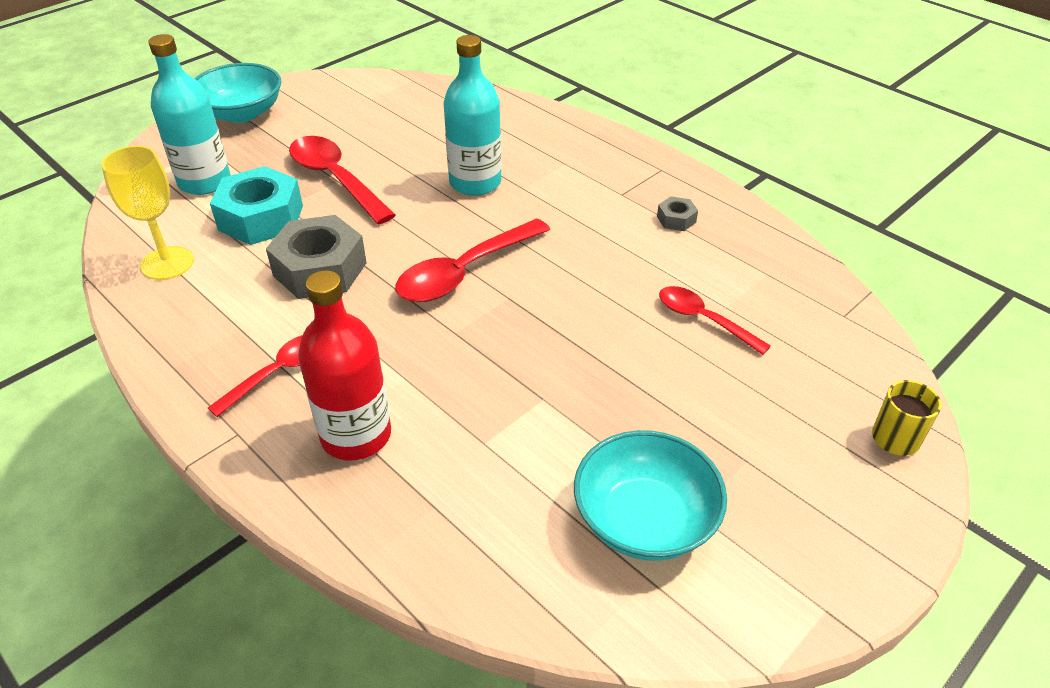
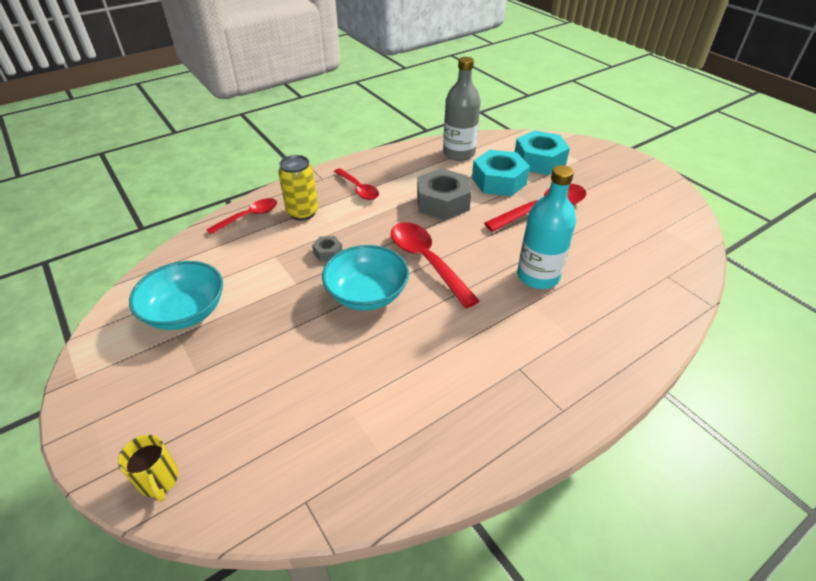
camera: 100 degrees right, 0 degrees up
(167, 263) = (459, 153): yellow goblet -> grey bottle
(204, 182) = (539, 161): turquoise bottle -> turquoise nut
(241, 113) = (626, 171): turquoise bowl -> turquoise bowl (367, 294)
(356, 435) = (302, 212): red bottle -> yellow can
(676, 219) = (474, 401): grey nut -> grey nut (328, 252)
(703, 320) = (336, 386): red spoon -> red spoon (249, 217)

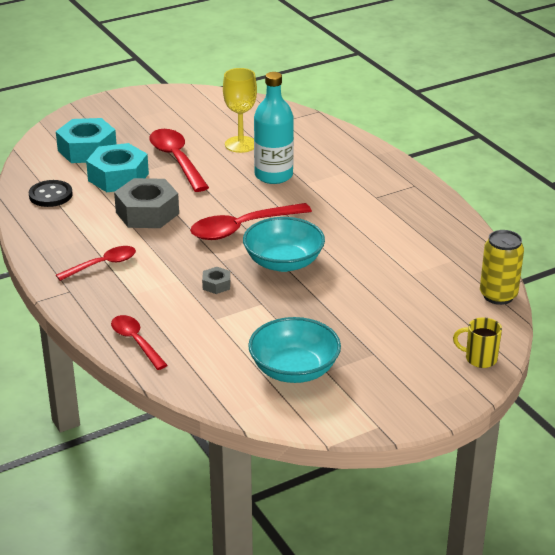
camera: 85 degrees left, 10 degrees down
(159, 480) = (479, 359): yellow mug -> yellow mug turned 135 degrees counterclockwise
(302, 212) = (139, 303): yellow can -> yellow can (498, 295)
(459, 153) = (50, 195): grey bottle -> black button
(594, 248) = (240, 144): none -> yellow goblet

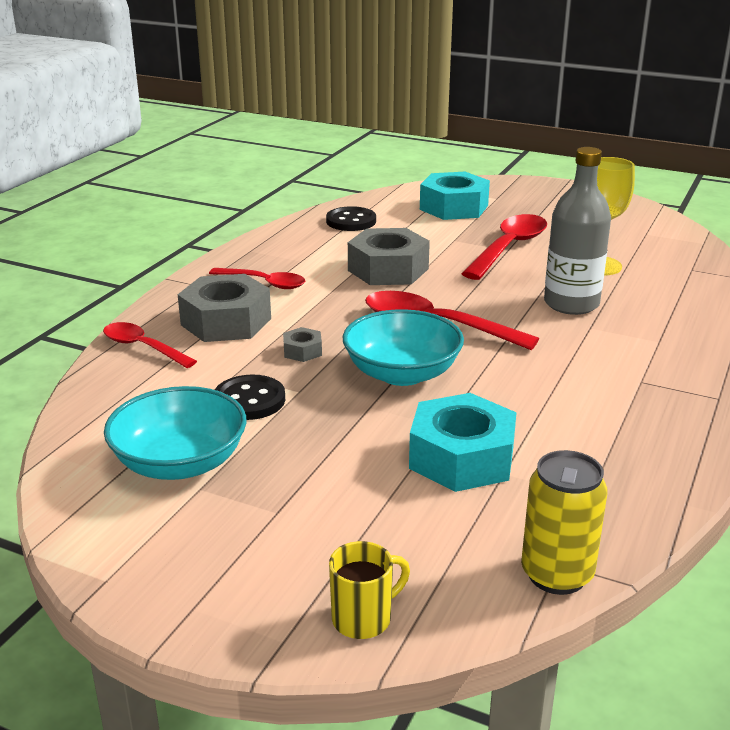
camera: 55 degrees right, 5 degrees down
(118, 177) = (430, 235): turquoise nut -> turquoise nut (461, 458)
(136, 342) = (143, 347): red spoon -> red spoon turned 75 degrees counterclockwise
(141, 298) = (226, 322): none -> grey nut
(252, 324) = (249, 400): none -> black button
(273, 175) = (571, 304): turquoise bottle -> grey bottle
(479, 359) = (363, 619): yellow mug -> yellow mug turned 75 degrees clockwise

